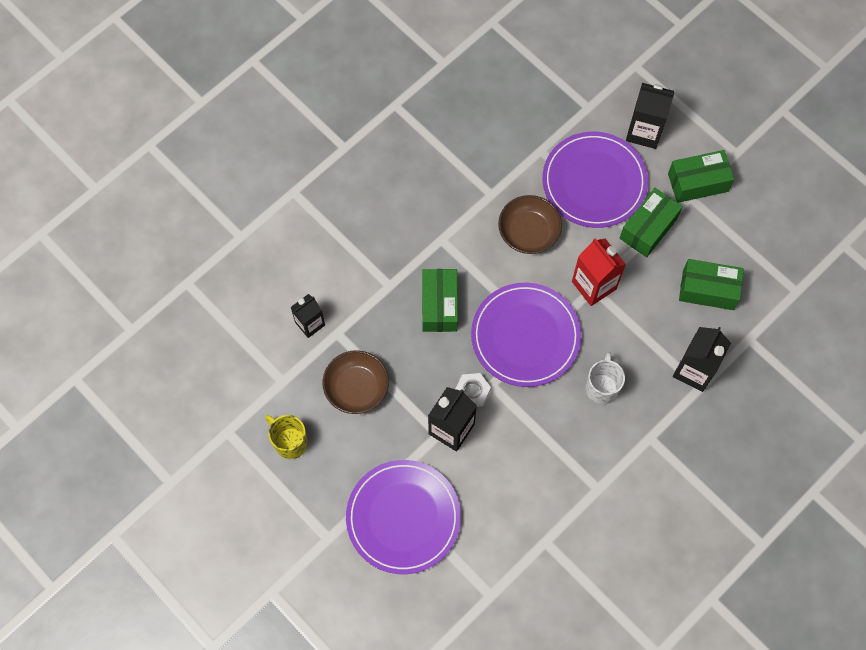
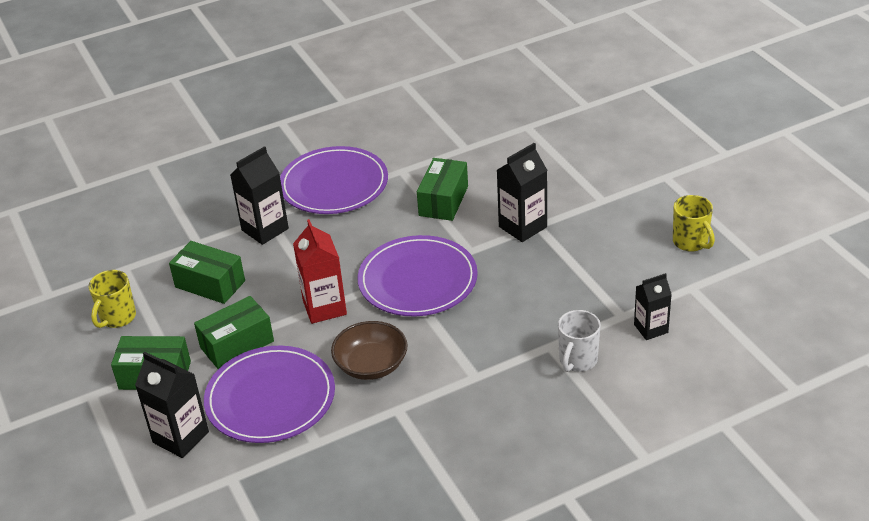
camera: 160 degrees left, 30 degrees down
(356, 388) = (611, 270): brown bowl -> none
(403, 517) = (590, 179): purple plate -> purple plate (334, 184)
(439, 305) = (499, 319): green box -> green box (443, 201)
(472, 391) = (491, 249): white nut -> none
(601, 388) = (361, 232): white mug -> white mug (577, 360)
(766, 233) = (117, 317): none -> yellow mug

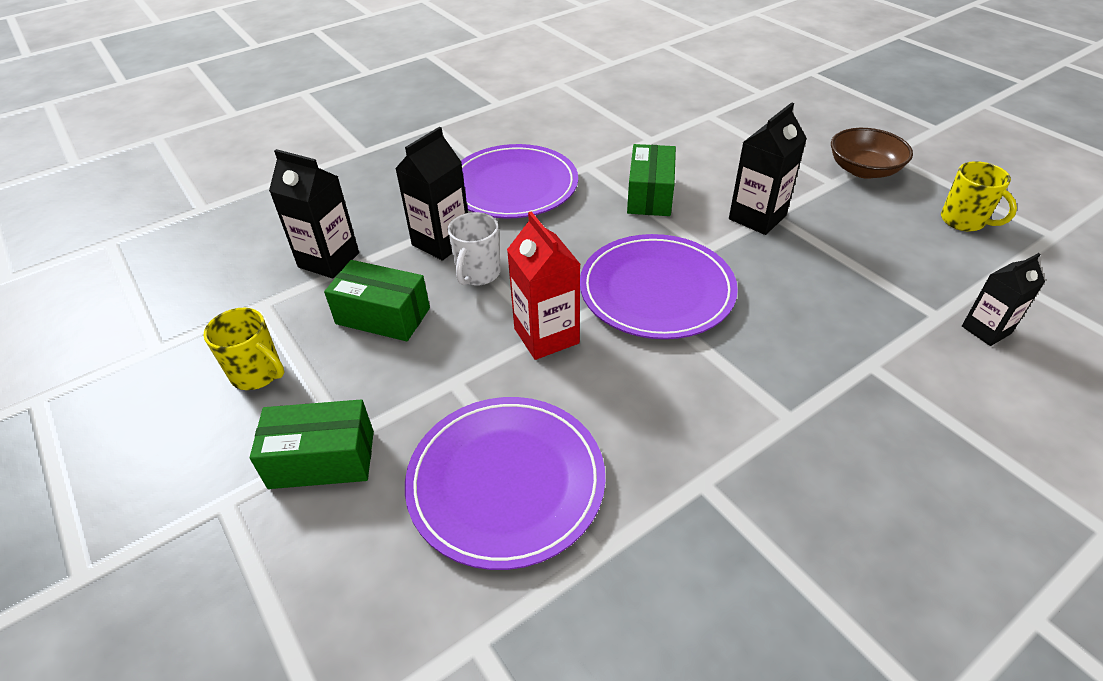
camera: 10 degrees left, 5 degrees up
(117, 317) = (258, 373): yellow mug -> yellow mug turned 75 degrees counterclockwise
(181, 437) = (377, 567): black carton -> black carton (329, 260)
(237, 344) = (437, 399): green box -> none
(371, 365) = (638, 414): brown bowl -> brown bowl (863, 170)
(577, 360) = (918, 382): white mug -> white mug (478, 274)

